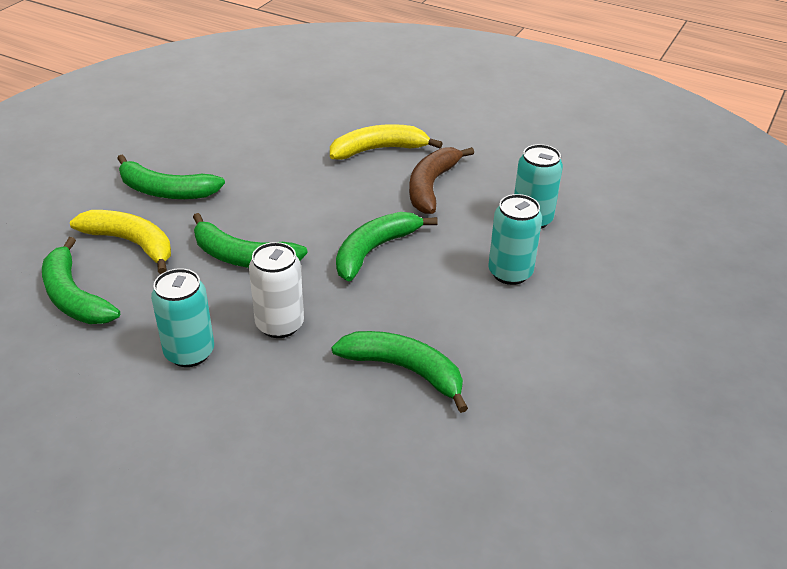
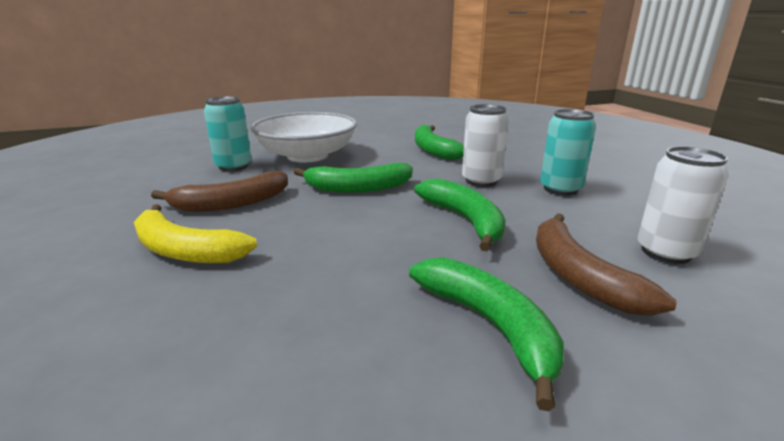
camera: 135 degrees left, 15 degrees down
(74, 296) = (666, 252): green banana -> white can
(132, 243) = (578, 275): yellow banana -> brown banana
(510, 273) = (307, 156): turquoise can -> white bowl

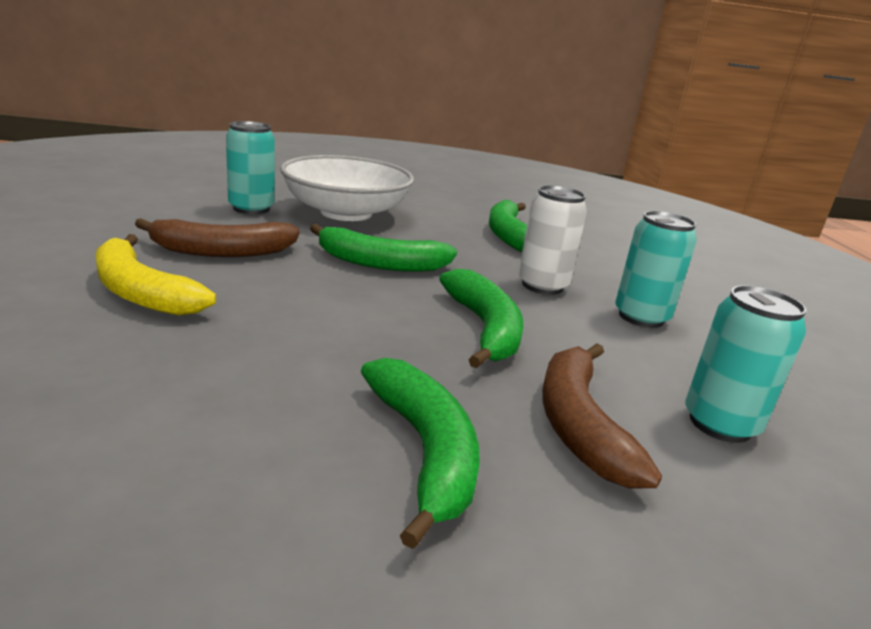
camera: 10 degrees right, 0 degrees up
(666, 252) = (720, 424): white can -> turquoise can

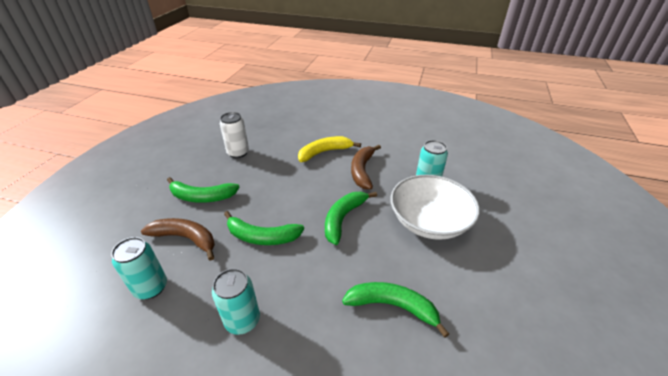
camera: 115 degrees right, 15 degrees up
(542, 286) = (299, 285): white can -> white can (238, 153)

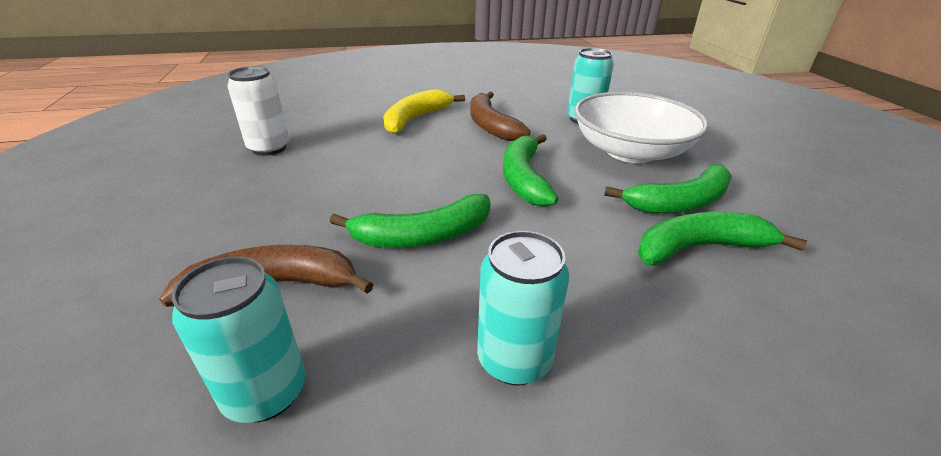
camera: 30 degrees left, 5 degrees down
(201, 197) = (251, 218): green banana -> green banana (680, 202)

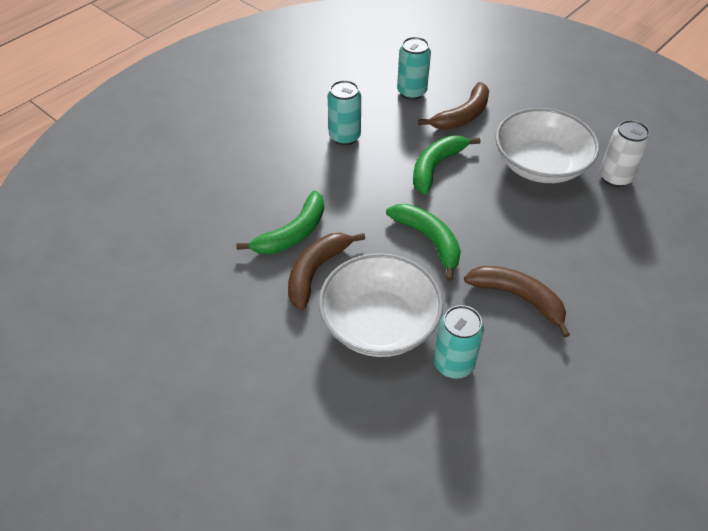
camera: 145 degrees right, 15 degrees up
(307, 184) = (540, 165): none -> white bowl
(416, 119) = (585, 271): yellow banana -> none
(680, 202) = (316, 271): green banana -> brown banana

